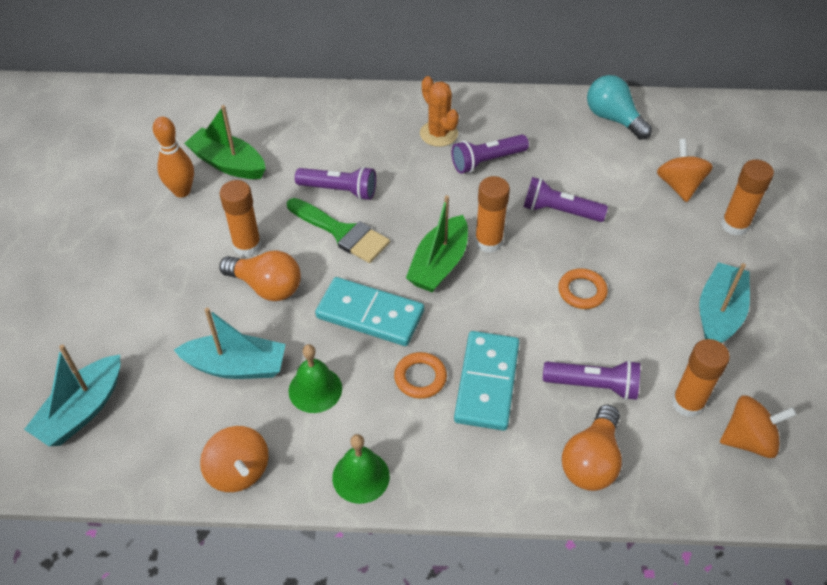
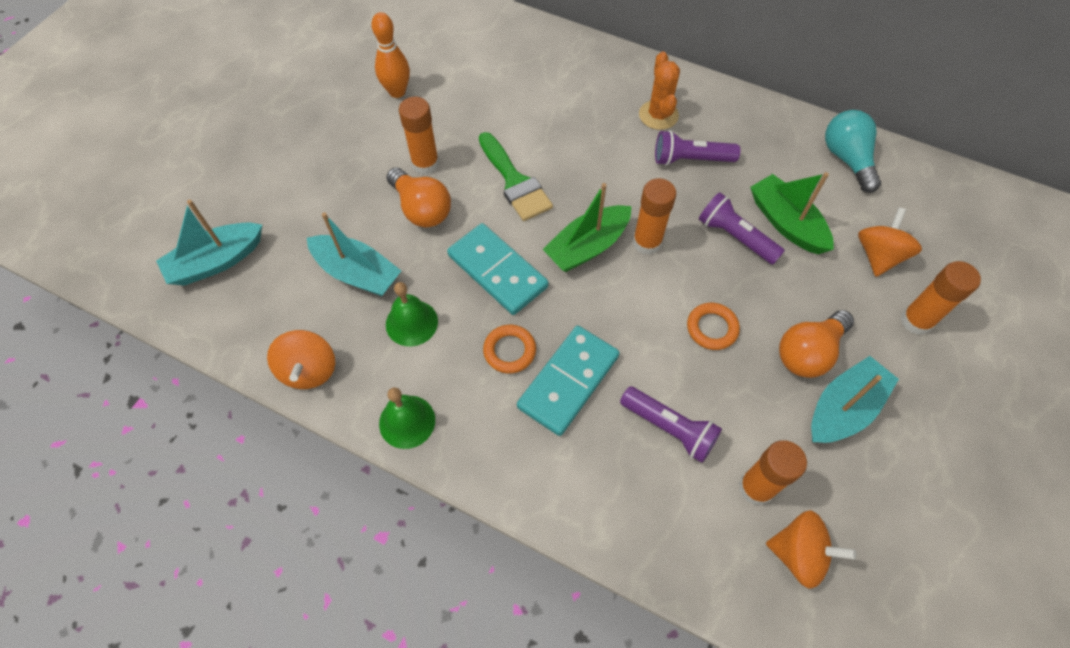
camera: 25 degrees right, 10 degrees up
(228, 163) = (450, 79): green boat -> green boat (786, 223)
(339, 190) = (534, 140): purple flashlight -> none
(591, 461) = (625, 502): orange light bulb -> orange light bulb (808, 352)

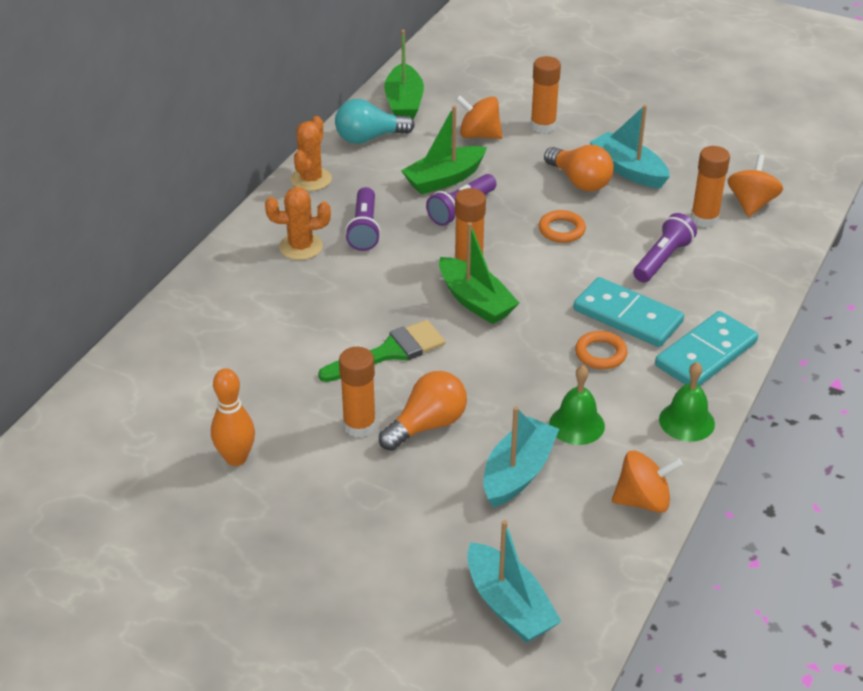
camera: 90 degrees left, 20 degrees down
(497, 271) = (509, 363): turquoise domino -> turquoise domino (706, 354)
(764, 117) = (311, 179): none -> orange cactus
(923, 187) = (404, 103): none -> green boat

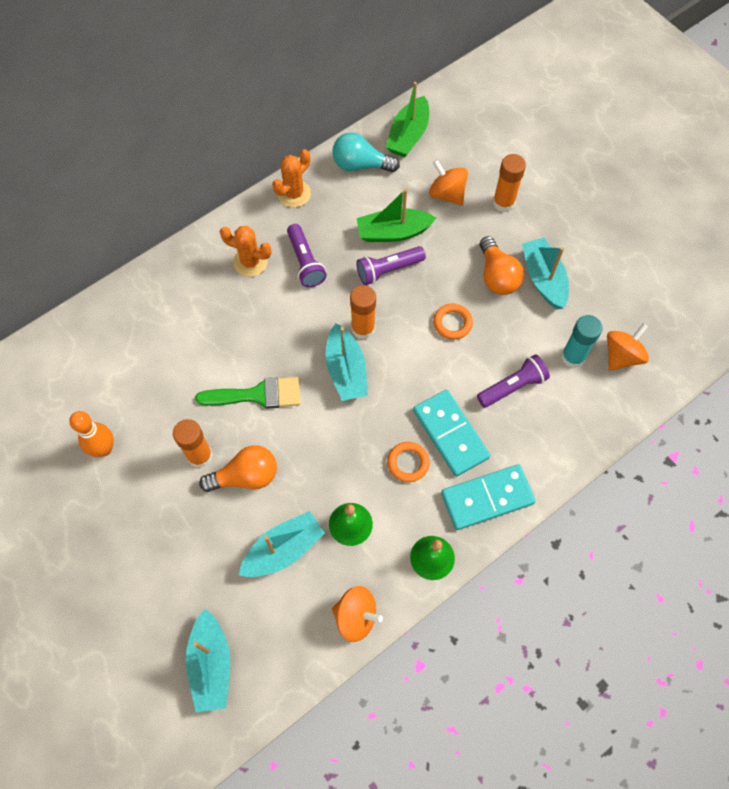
camera: 25 degrees right, 25 degrees up
(364, 229) = (305, 262): purple flashlight -> purple flashlight turned 45 degrees counterclockwise
(475, 301) = (346, 370): green boat -> turquoise boat
(704, 219) = (573, 357): orange glue stick -> turquoise glue stick

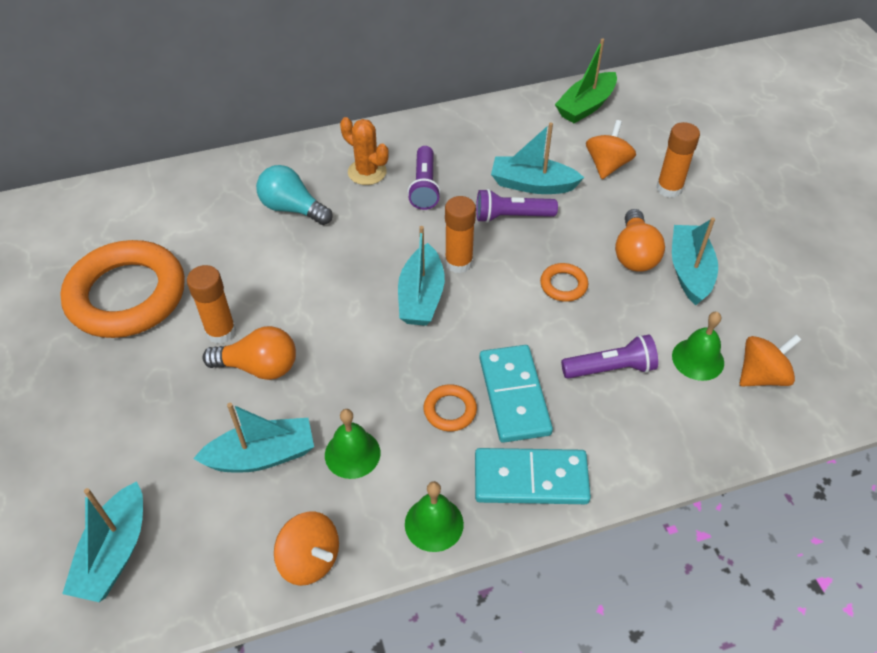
camera: 20 degrees right, 15 degrees down
(104, 449) = (127, 295): orange bowling pin -> orange ring
(257, 395) = (313, 292): green brush -> none
(294, 194) = (441, 126): orange cactus -> none
(361, 165) = (523, 119): turquoise light bulb -> turquoise light bulb (292, 208)
(393, 232) = (532, 184): green boat -> turquoise boat
(447, 194) = (607, 165): orange spinning top -> orange spinning top turned 45 degrees clockwise
(573, 357) = (698, 359): turquoise glue stick -> green bell

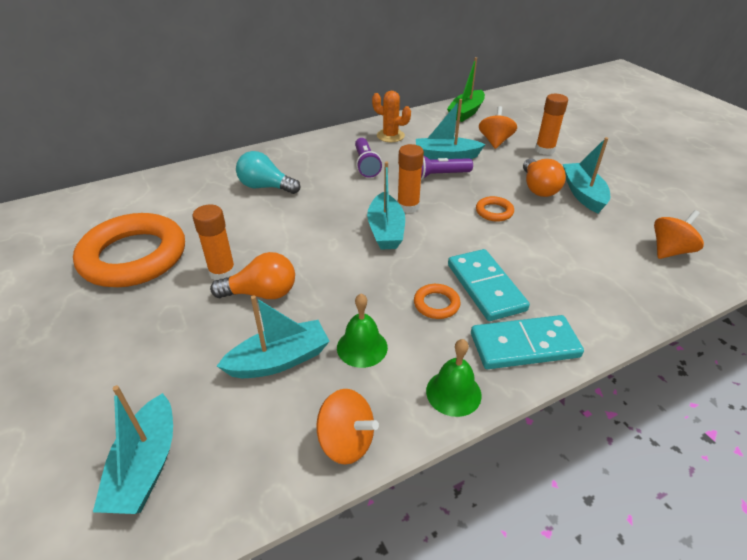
camera: 10 degrees left, 10 degrees down
(367, 172) = (319, 160): orange cactus -> orange cactus (390, 136)
(610, 369) = (554, 260): purple flashlight -> none
(698, 359) = (617, 246): green bell -> none

